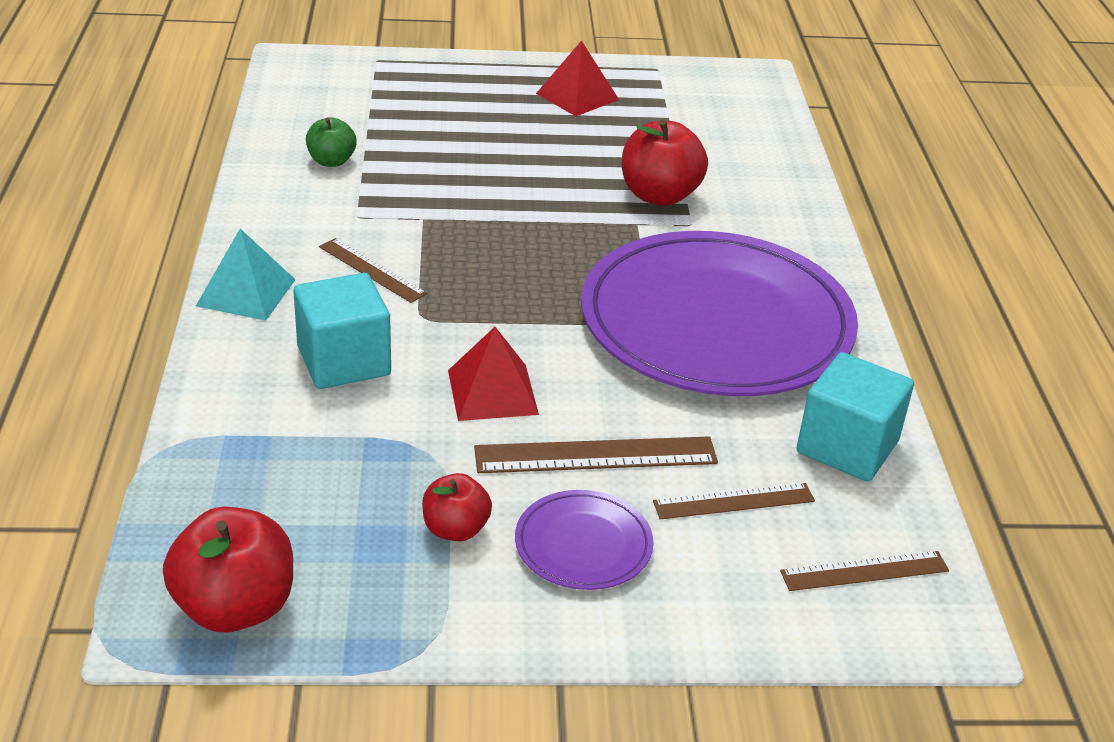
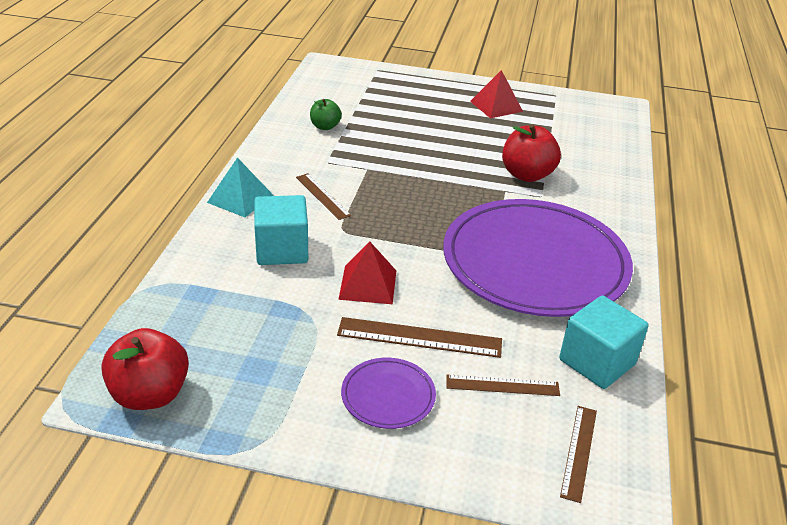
camera: 15 degrees right, 0 degrees up
(455, 529) = (308, 370): red apple -> none
(864, 571) = (578, 452): brown ruler -> brown ruler turned 75 degrees counterclockwise

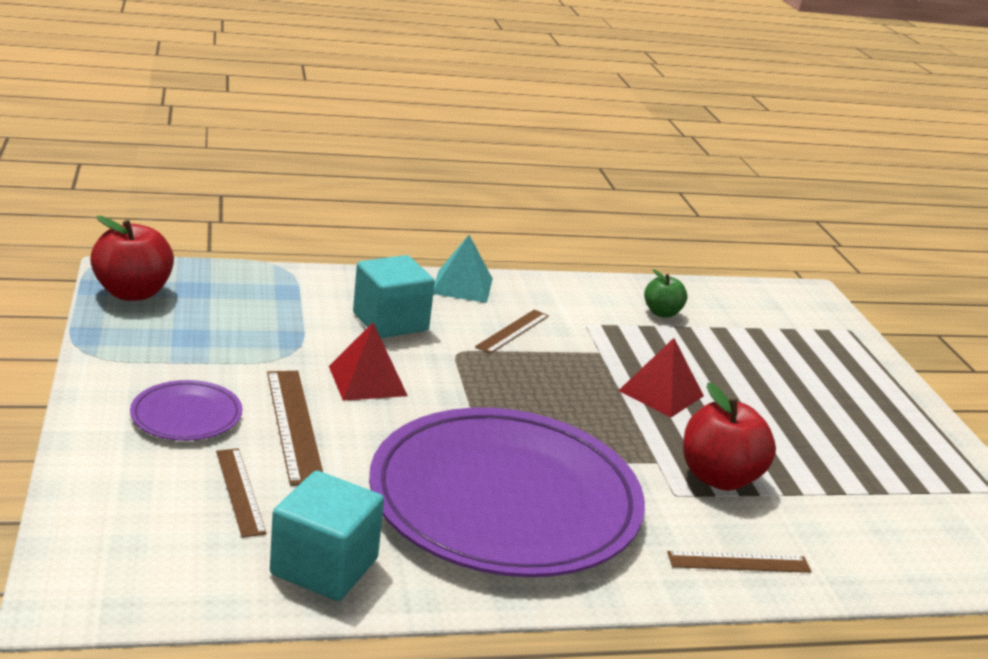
camera: 65 degrees right, 10 degrees down
(496, 106) = (881, 435): red pyramid -> red pyramid (661, 393)
(578, 452) = (147, 558): brown ruler -> brown ruler (739, 562)

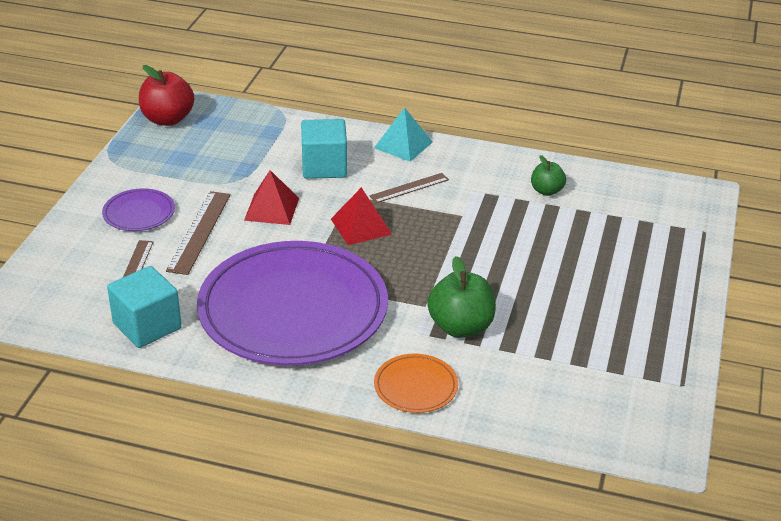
camera: 30 degrees right, 10 degrees up
(661, 393) = (480, 256): red pyramid -> red pyramid (361, 226)
(718, 478) = (461, 327): red apple -> green apple
(739, 562) = (415, 386): brown ruler -> orange plate

